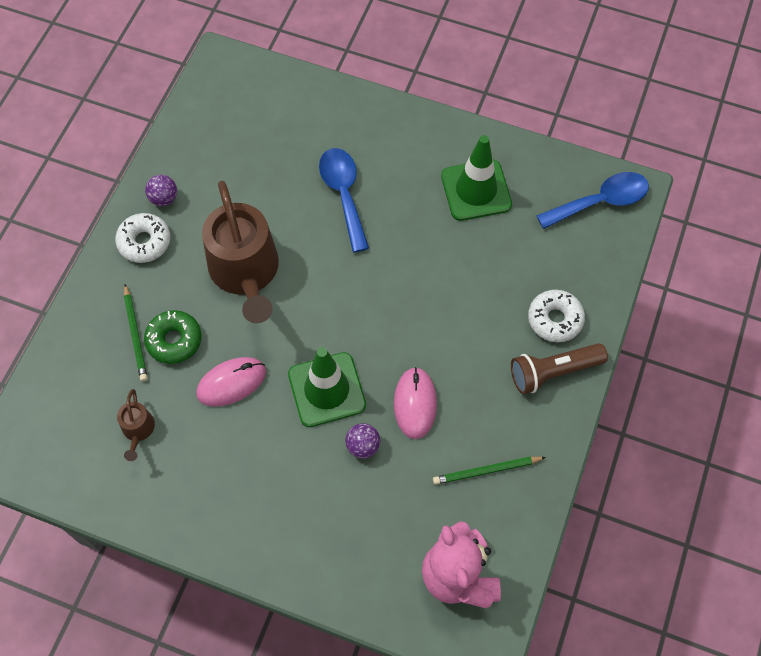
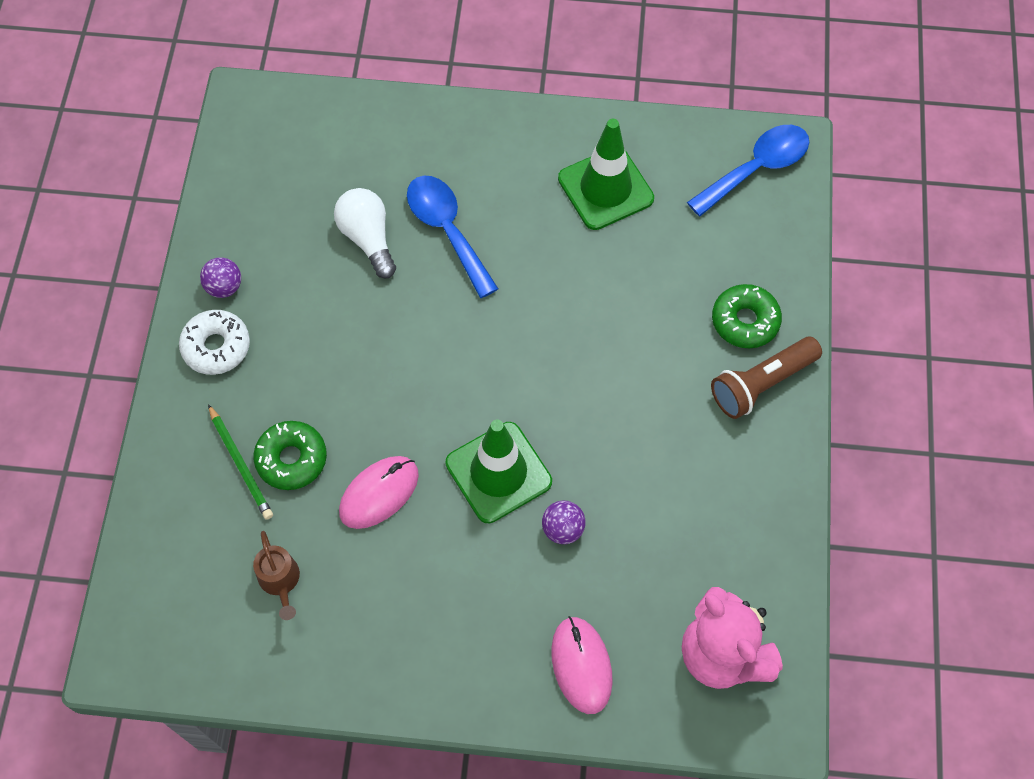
camera: 15 degrees left, 0 degrees up
(246, 272) = (356, 354): brown watering can -> none
(282, 186) = (368, 238): none -> white light bulb
(415, 404) = (610, 463): pink mouse -> pink mouse (581, 665)
(486, 471) = (718, 521): green pencil -> none
(555, 319) = (745, 321): white donut -> green donut

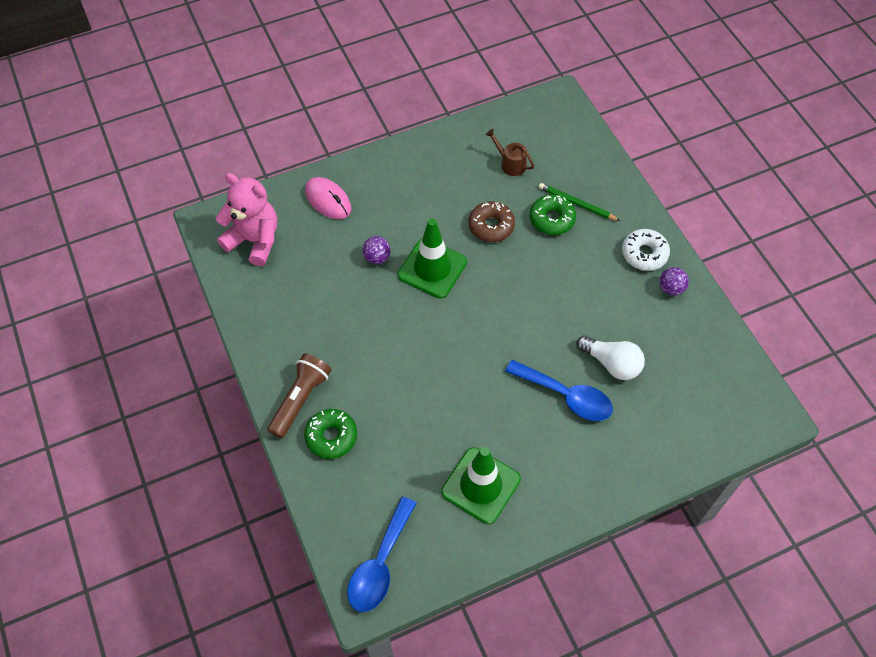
camera: 150 degrees right, 5 degrees down
(379, 493) = (491, 226): pink mouse -> brown donut

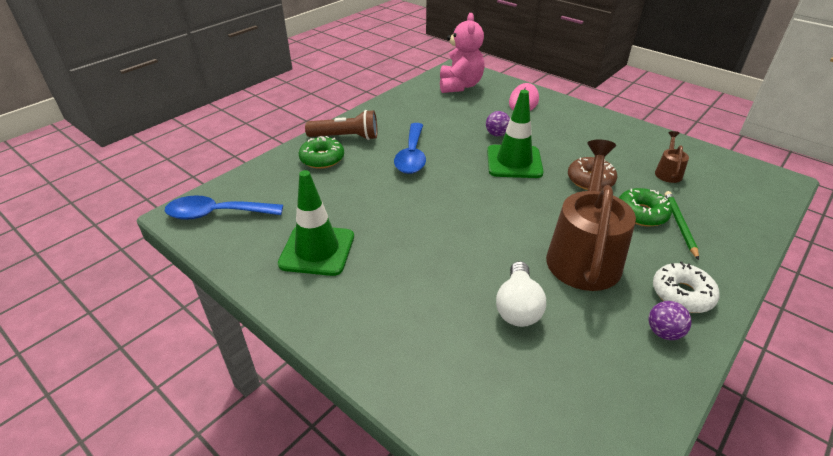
camera: 65 degrees right, 20 degrees down
(566, 396) = (451, 281): blue spoon -> blue spoon (412, 156)
(578, 289) = (583, 254): none -> brown watering can

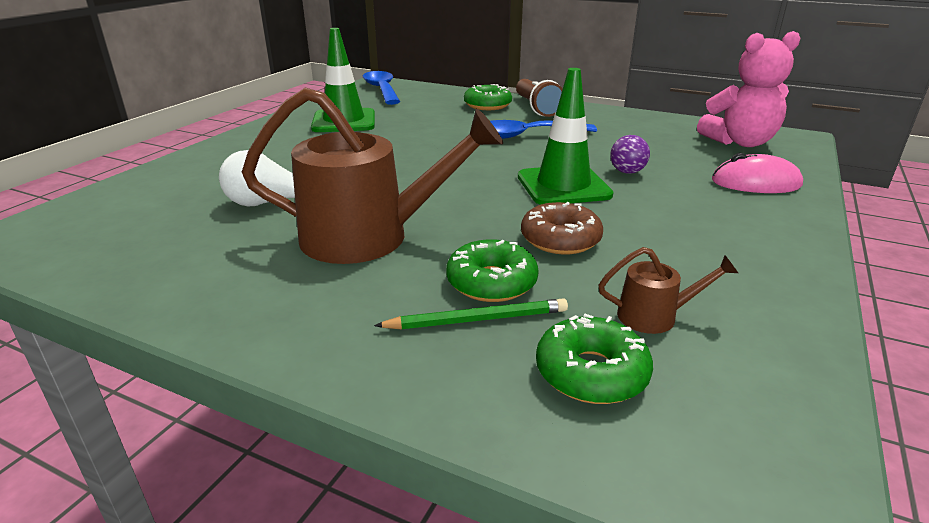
camera: 75 degrees right, 10 degrees down
(663, 332) = (218, 291): purple ball -> none
(682, 294) = (294, 311): white donut -> none
(716, 200) = (591, 373): none -> green donut

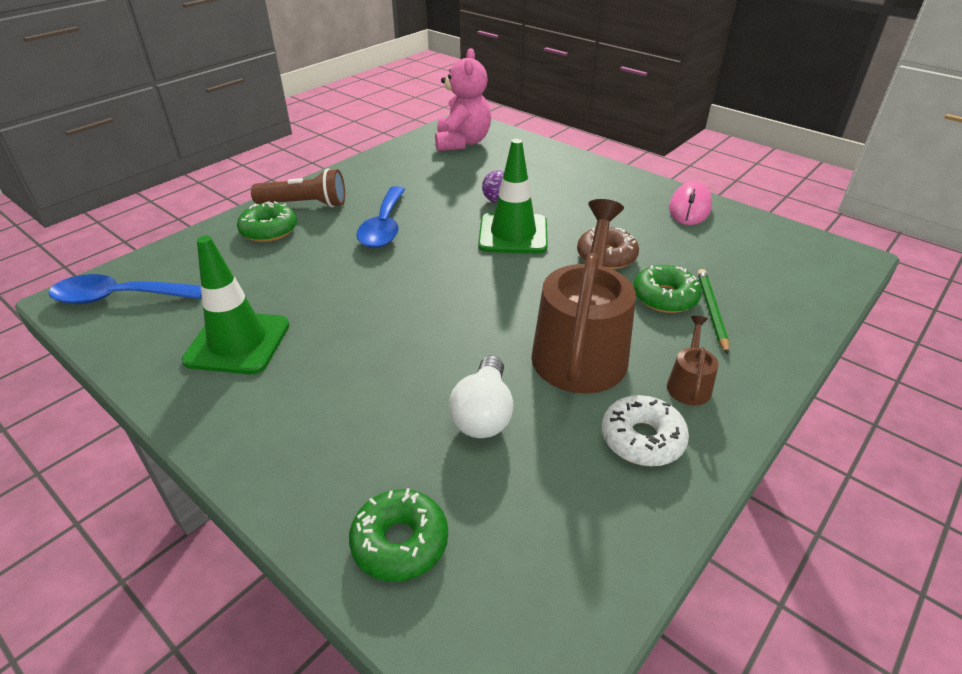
camera: 75 degrees left, 10 degrees up
(230, 276) = (642, 439): none -> white donut
(591, 373) = (763, 281): green donut -> green donut (400, 542)
(655, 316) = (707, 246): brown watering can -> brown watering can (689, 384)
(755, 183) = (539, 161): pink mouse -> pink mouse (689, 208)

